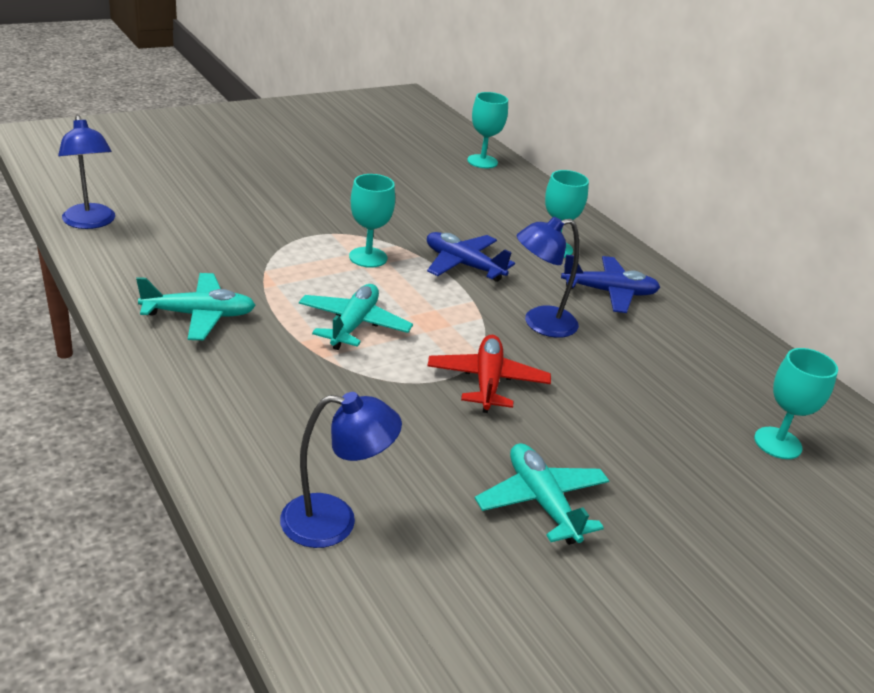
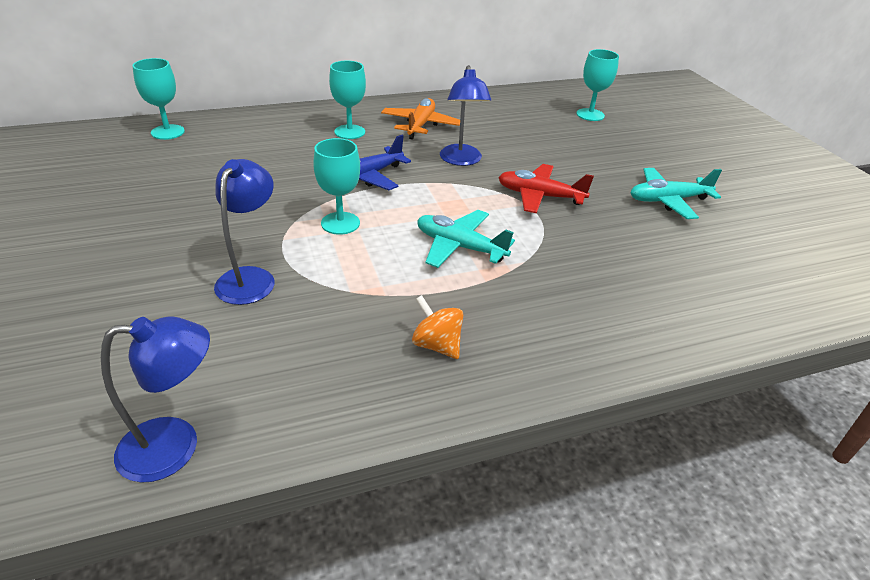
camera: 75 degrees left, 5 degrees up
(199, 315) = (437, 345): turquoise plane -> orange spinning top
(334, 522) = (719, 288): blue lamp -> blue lamp (250, 278)
(609, 292) = (420, 125): blue plane -> orange plane

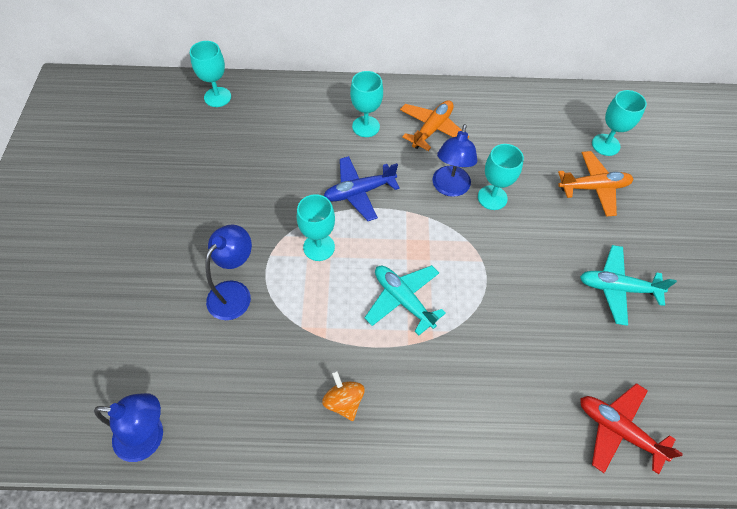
camera: 20 degrees right, 20 degrees up
(508, 160) = (492, 197): none -> turquoise goblet
(540, 196) = (499, 253): red plane -> red plane (618, 430)
(598, 141) = (593, 188): none -> orange plane

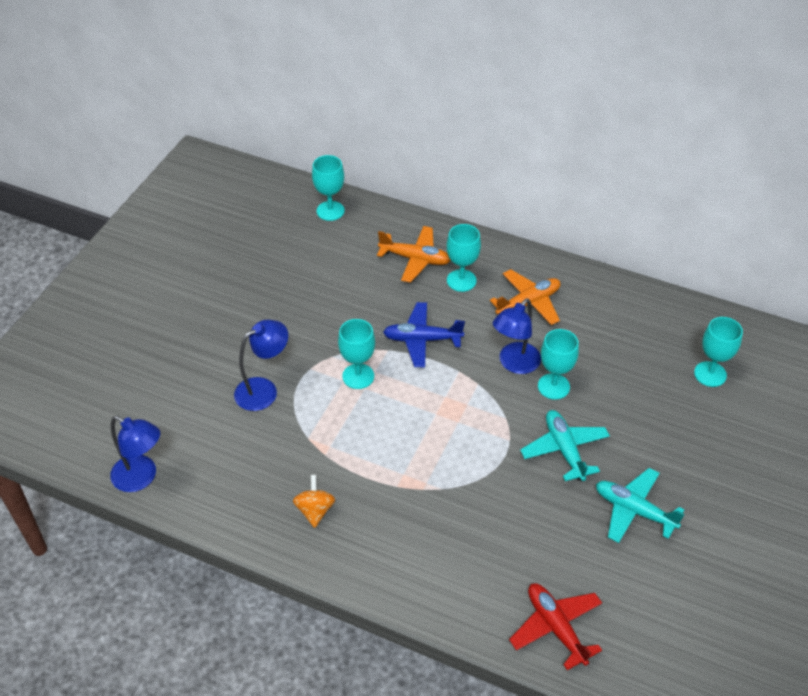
camera: 25 degrees right, 10 degrees down
(403, 300) = (413, 448): turquoise plane -> turquoise plane (564, 450)
(593, 188) = (669, 411): orange plane -> orange plane (415, 259)

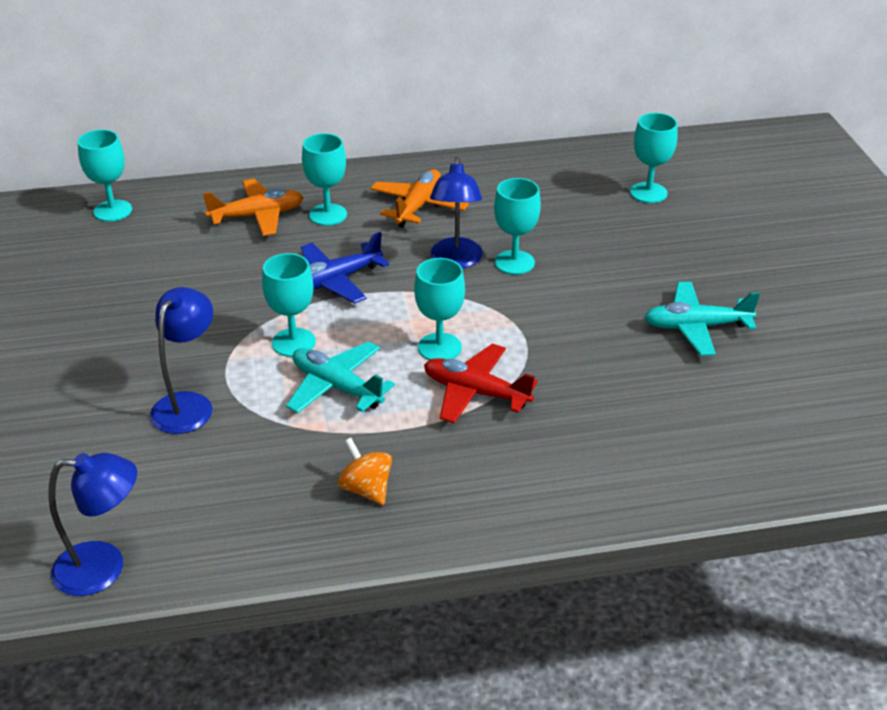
camera: 35 degrees left, 10 degrees down
(444, 430) = (439, 347): none -> turquoise goblet
(556, 627) = (729, 460): red plane -> red plane (476, 392)
(564, 450) = (579, 309): turquoise plane -> turquoise plane (337, 387)

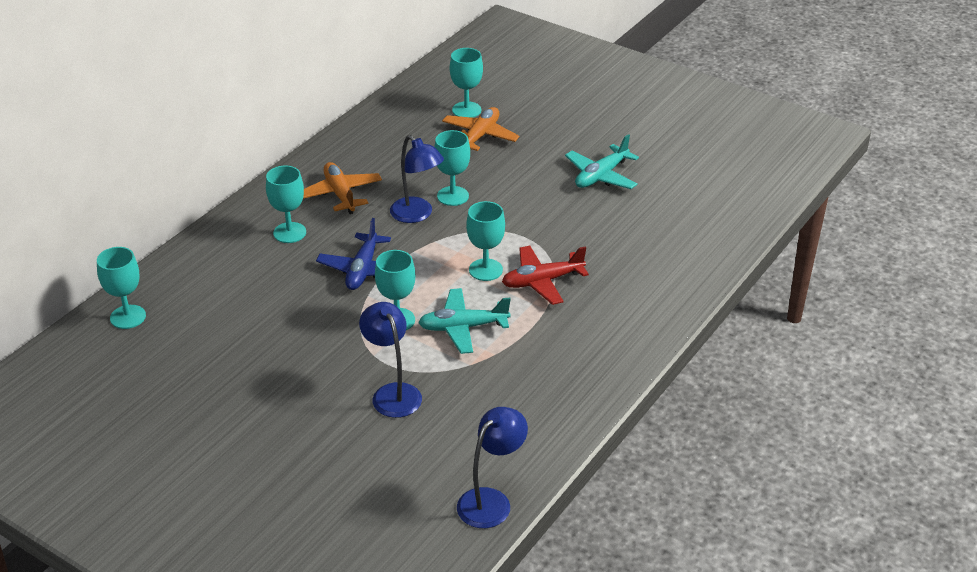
camera: 45 degrees left, 0 degrees up
(257, 216) = (242, 260): orange plane -> orange plane (479, 136)
(366, 489) = (563, 367): orange spinning top -> none

